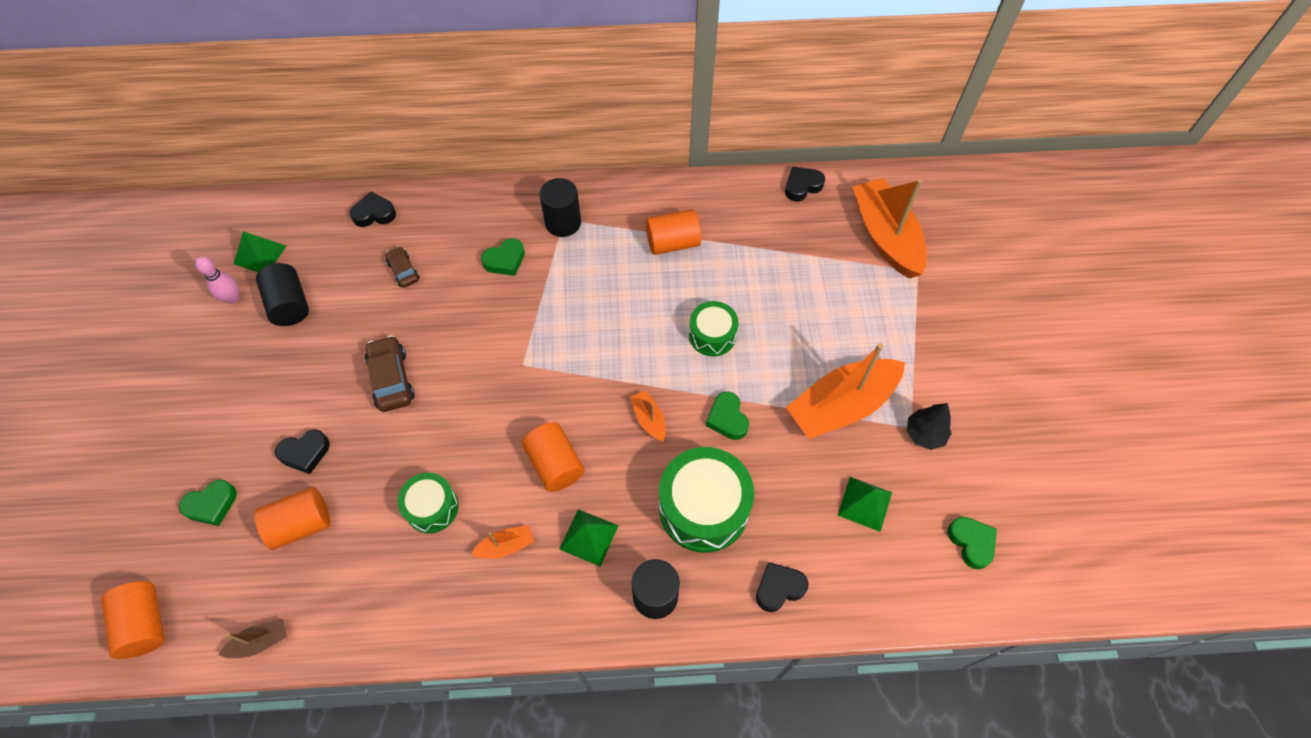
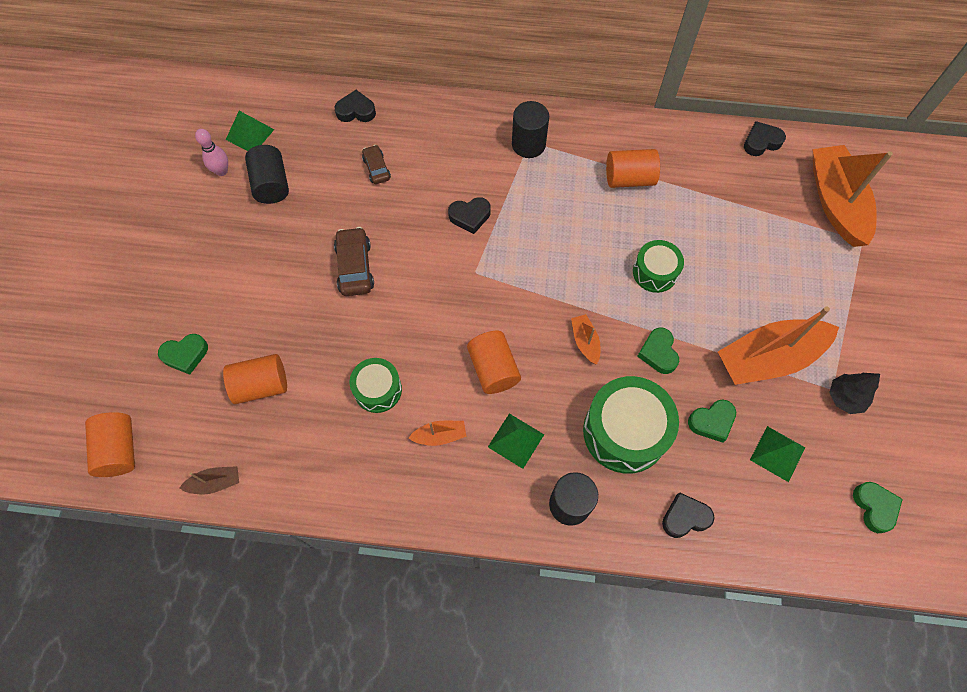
camera: 10 degrees right, 5 degrees up
(305, 453) = (271, 322): black heart -> black heart (470, 216)
(505, 260) = (470, 172): green heart -> green heart (712, 422)

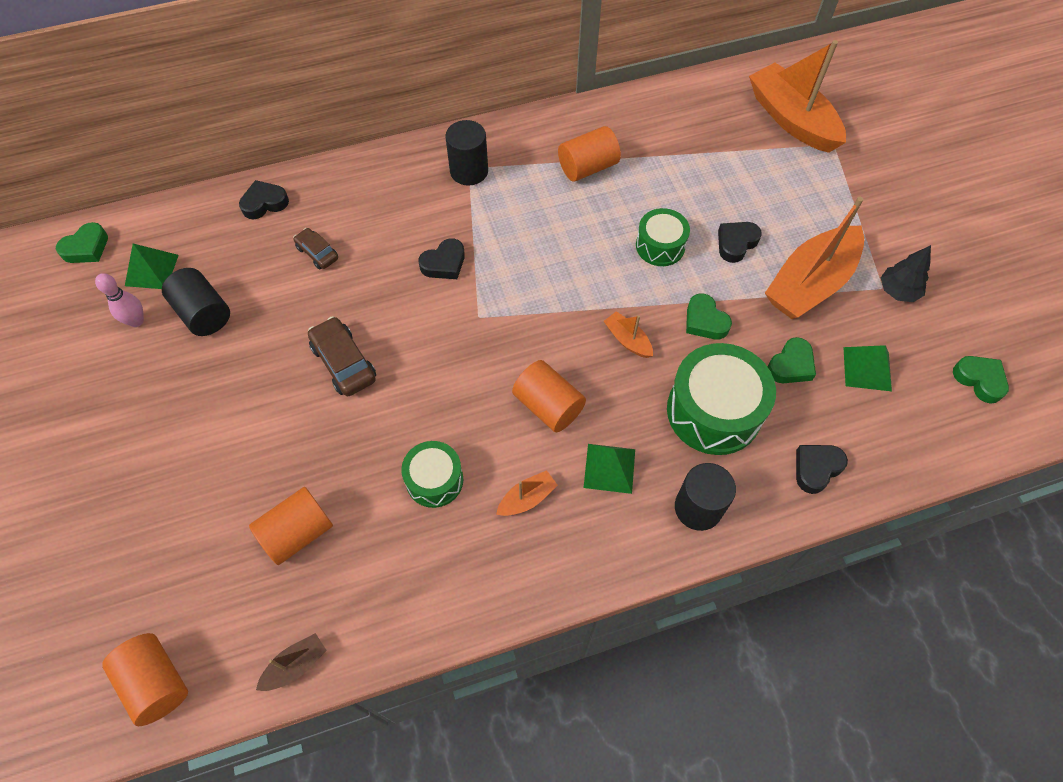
camera: 25 degrees left, 5 degrees down
(185, 355) = (189, 538): green heart -> green heart (86, 248)
(761, 142) = (695, 89): black heart -> black heart (736, 243)

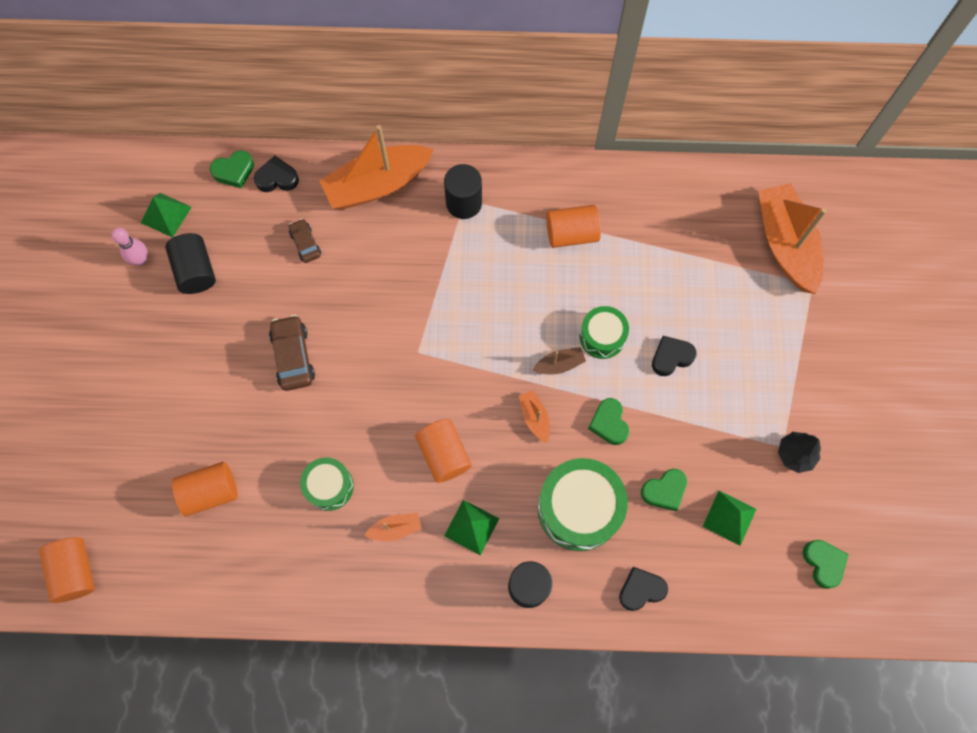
camera: 20 degrees right, 10 degrees up
(86, 248) = (120, 175): green heart -> green heart (234, 171)
(295, 665) = (176, 596): brown boat -> brown boat (559, 364)
(444, 263) = (408, 290): black heart -> none
(810, 283) = (719, 419): orange boat -> orange boat (377, 185)

